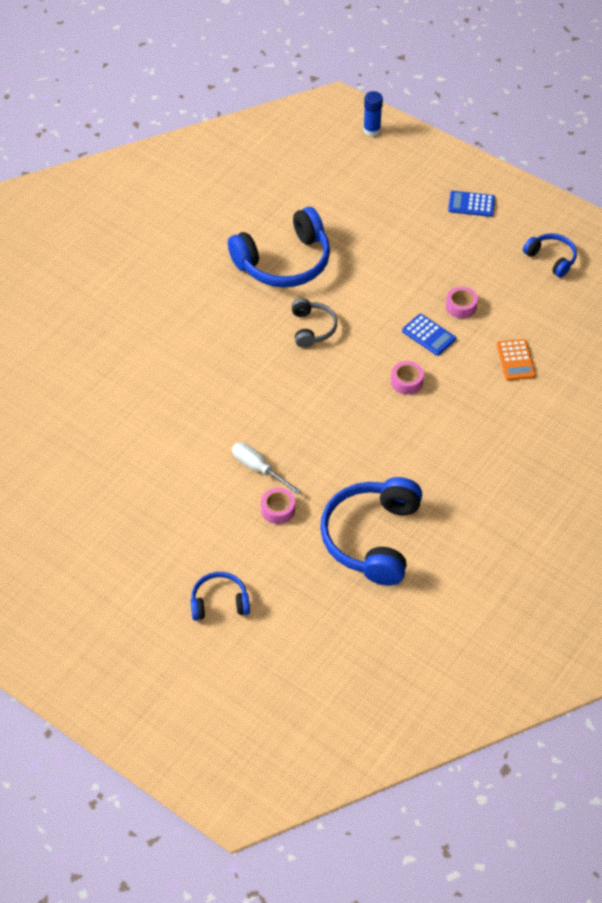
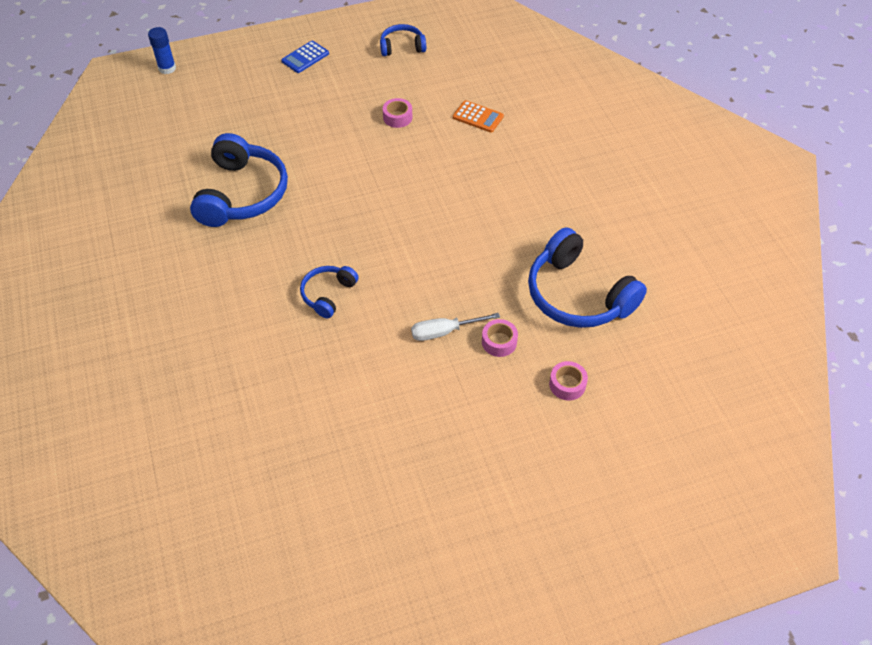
camera: 55 degrees left, 0 degrees up
(219, 602) = (566, 439): blue headphones -> blue headphones (328, 294)
(312, 328) = (330, 215): grey headphones -> none
(406, 382) = (440, 188): pink tape -> pink tape (567, 384)
(428, 335) = (407, 150): blue calculator -> none

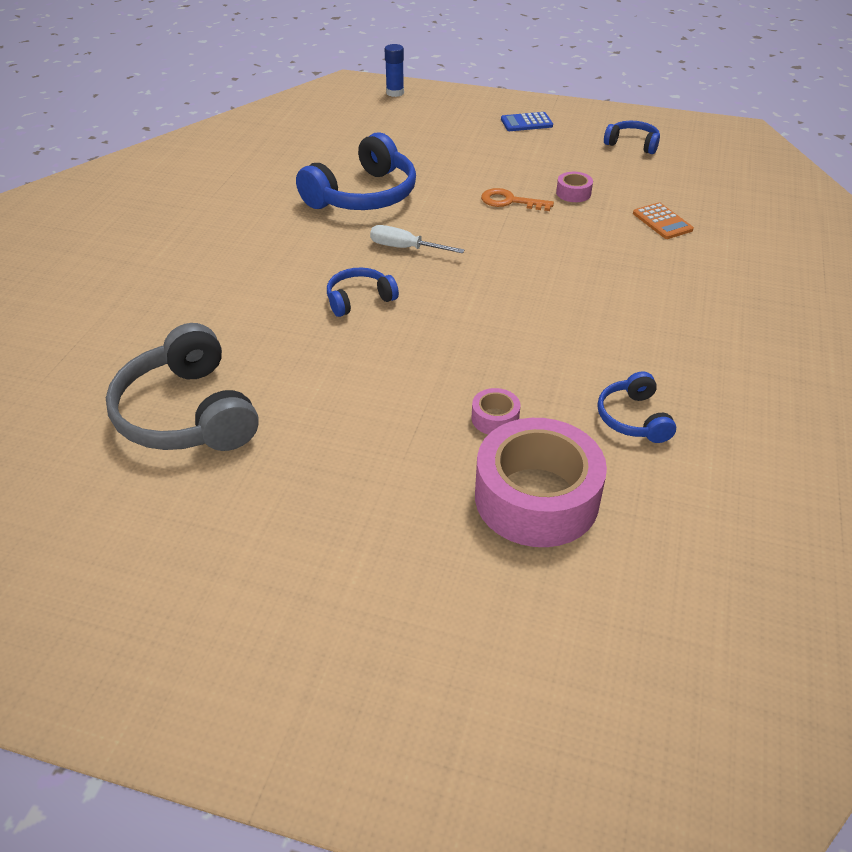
camera: 35 degrees right, 10 degrees down
(297, 455) = (187, 413): none -> grey headphones
(358, 147) = (510, 201): none -> orange key
(444, 332) = (443, 381): white screwdriver -> white screwdriver (405, 248)
(567, 384) = (536, 498): pink tape -> pink tape, size x2.38
(578, 295) = (633, 418): blue headphones -> blue headphones, size x0.52

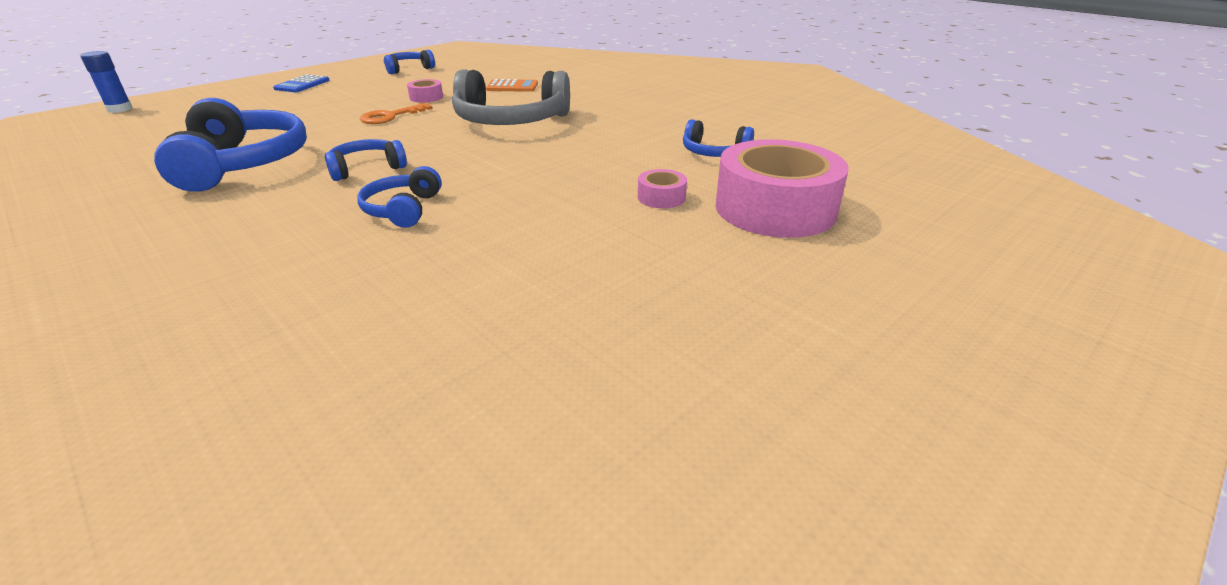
camera: 60 degrees left, 10 degrees down
(187, 413) = (431, 380): grey headphones -> grey headphones (511, 121)
(405, 248) = (367, 169): white screwdriver -> blue headphones

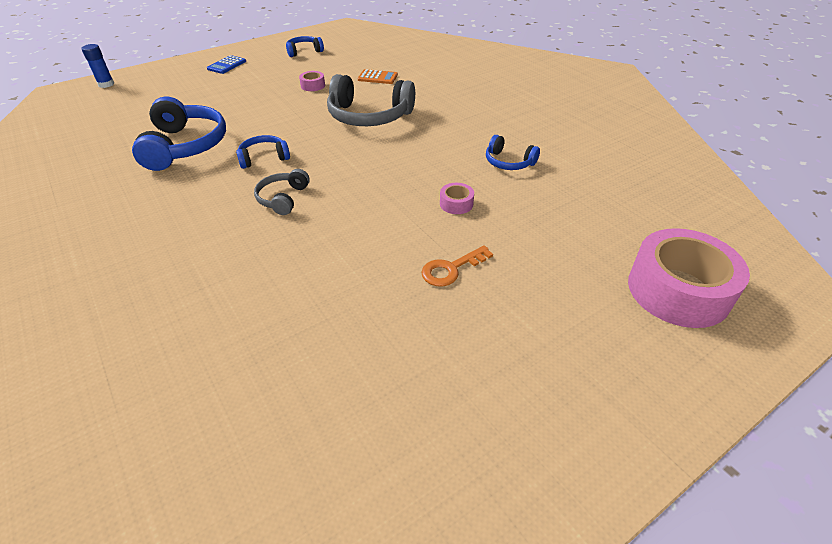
camera: 10 degrees right, 10 degrees up
(390, 116) = (285, 105): orange key -> orange key (451, 269)
(403, 209) = (283, 198): blue headphones -> grey headphones
(775, 208) = (532, 222): pink tape -> pink tape (678, 290)

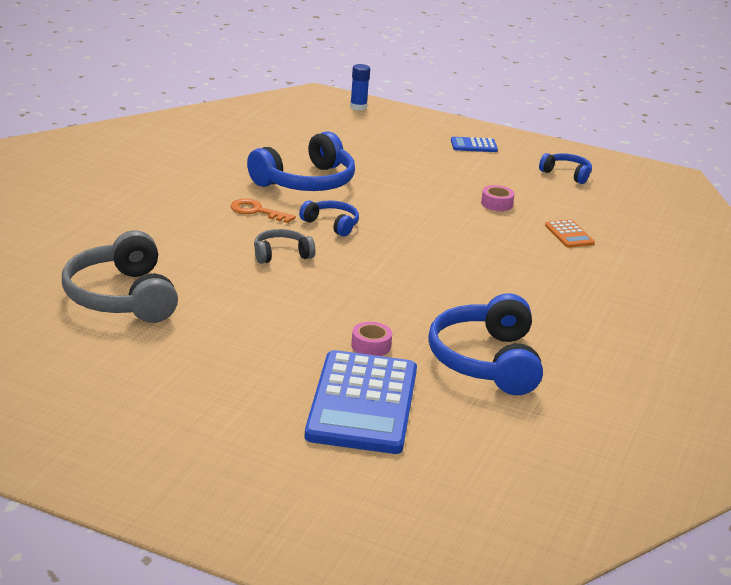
camera: 55 degrees right, 15 degrees down
(369, 116) = (476, 254): grey headphones -> grey headphones (122, 297)
(451, 269) = (267, 366): orange key -> orange key (256, 211)
(508, 162) = (486, 361): blue headphones -> blue headphones, size x1.91
(534, 237) = (362, 403): none -> blue calculator
(678, 290) = (360, 507): pink tape -> none

